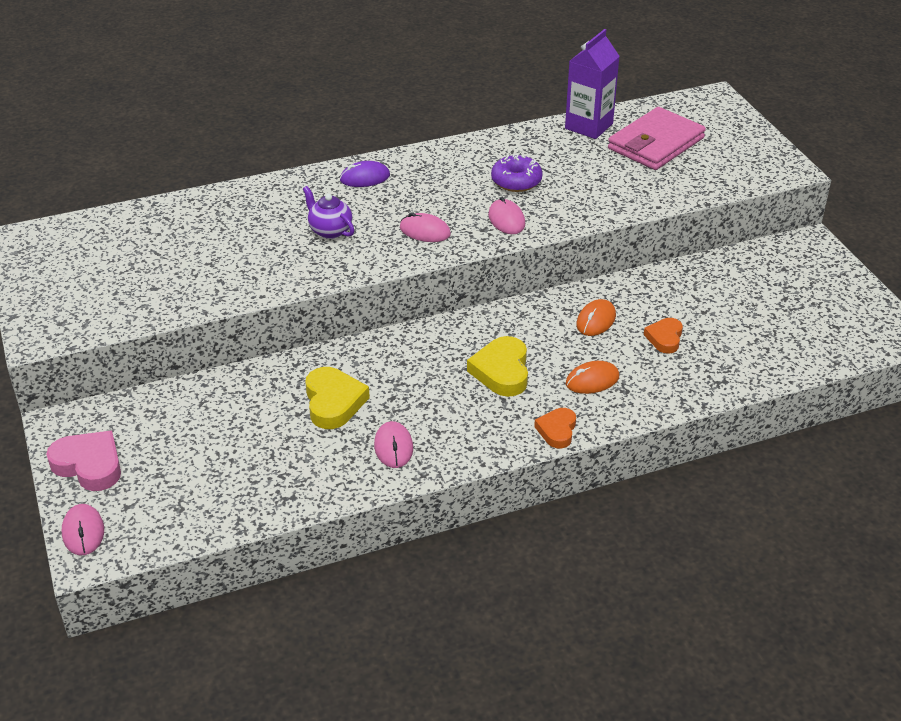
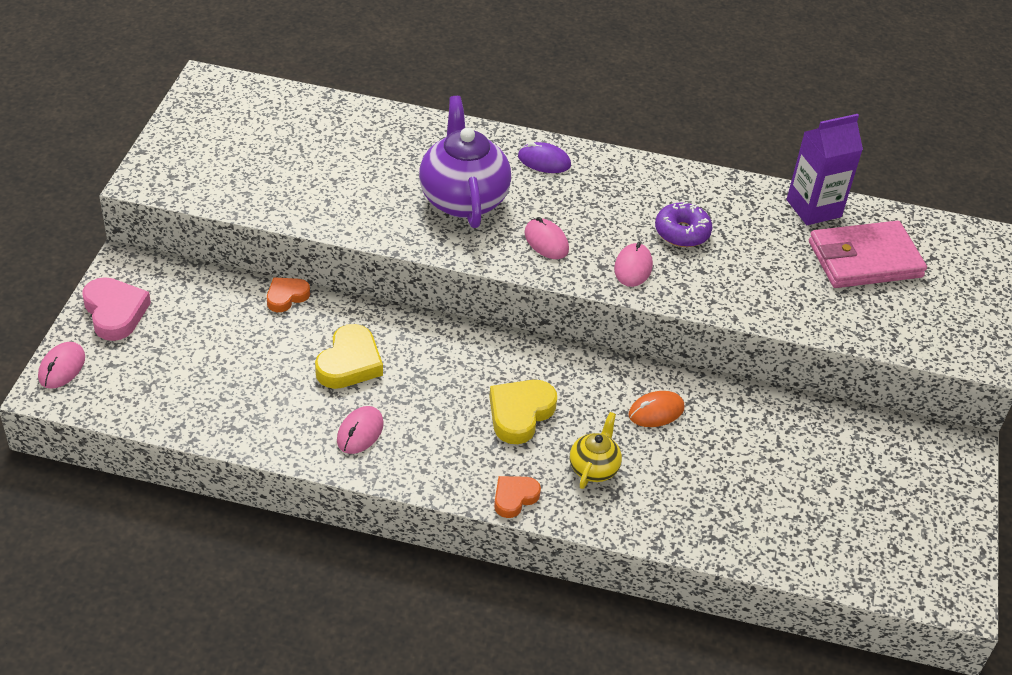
camera: 30 degrees right, 5 degrees up
(330, 230) = (463, 199): purple teapot -> purple teapot, size x1.95
(592, 380) = (594, 468): orange mouse -> yellow teapot
(664, 338) = (705, 465): orange heart -> orange heart (286, 296)

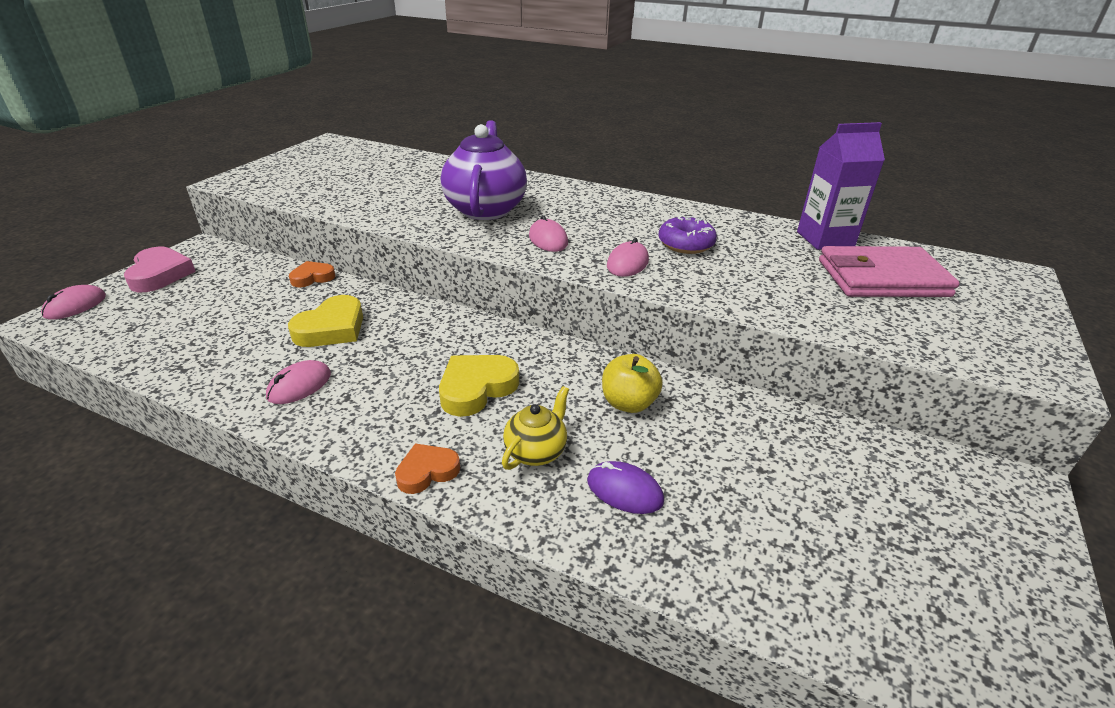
camera: 15 degrees right, 10 degrees down
(544, 161) = (571, 194): purple mouse -> purple mouse (624, 490)
(656, 411) = (628, 403): orange mouse -> yellow apple

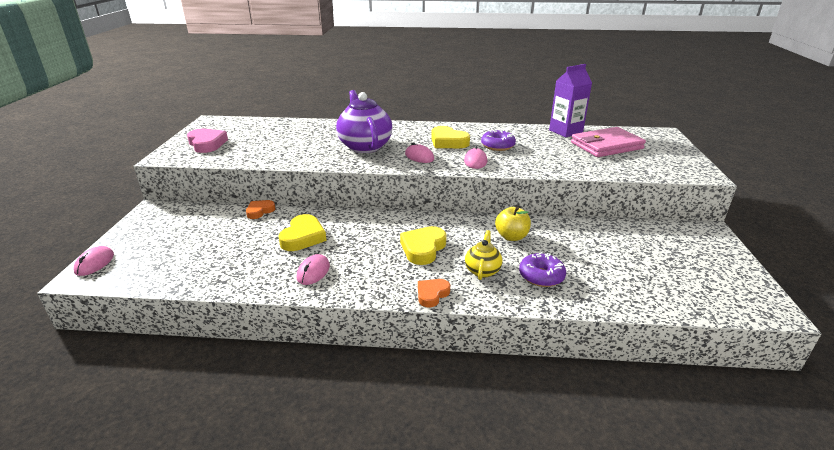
camera: 20 degrees left, 5 degrees down
(160, 274) = (141, 231): pink heart -> pink heart (207, 144)
(612, 224) = (448, 142): none -> yellow heart
(624, 490) = (541, 276): purple mouse -> purple donut

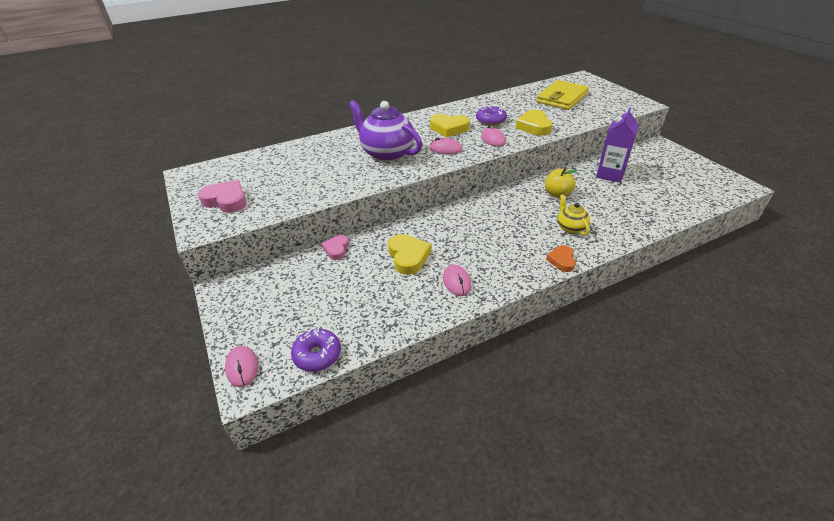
camera: 30 degrees left, 10 degrees up
(260, 211) = (336, 249): orange heart -> pink heart
(423, 248) = (511, 228): yellow heart -> yellow heart (534, 126)
(541, 276) = (609, 216): purple donut -> purple donut (317, 355)
(565, 131) = (520, 93): purple carton -> purple carton (610, 174)
(606, 146) = (562, 98): pink wallet -> yellow wallet

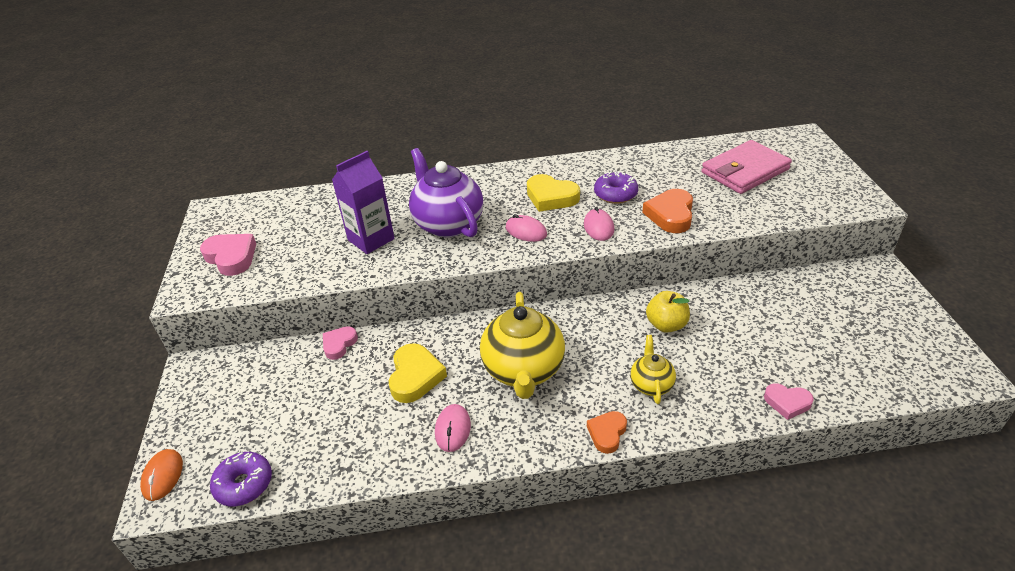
camera: 20 degrees right, 0 degrees up
(242, 367) = (162, 476): pink mouse -> orange mouse
(482, 237) = (523, 370): none -> yellow teapot
(534, 126) = (670, 215): yellow heart -> orange heart
(562, 98) = (745, 171): yellow wallet -> pink wallet
(610, 174) = (766, 308): purple carton -> purple carton (371, 239)
(656, 220) = (787, 403): none -> pink heart

